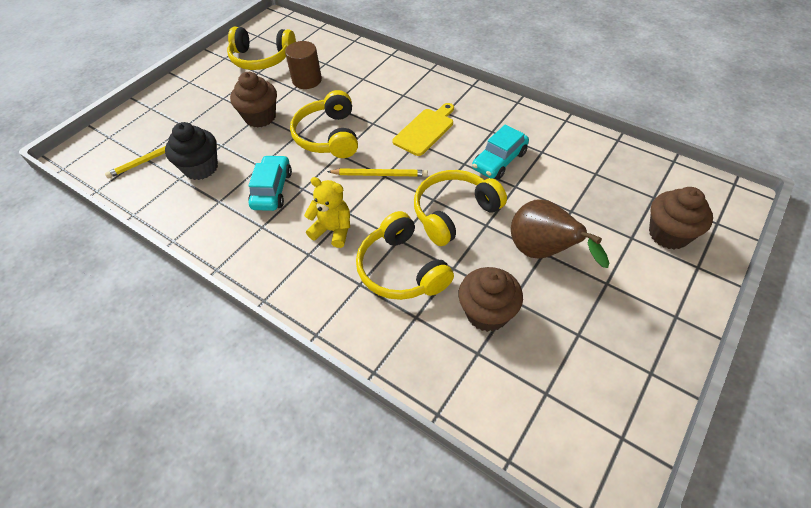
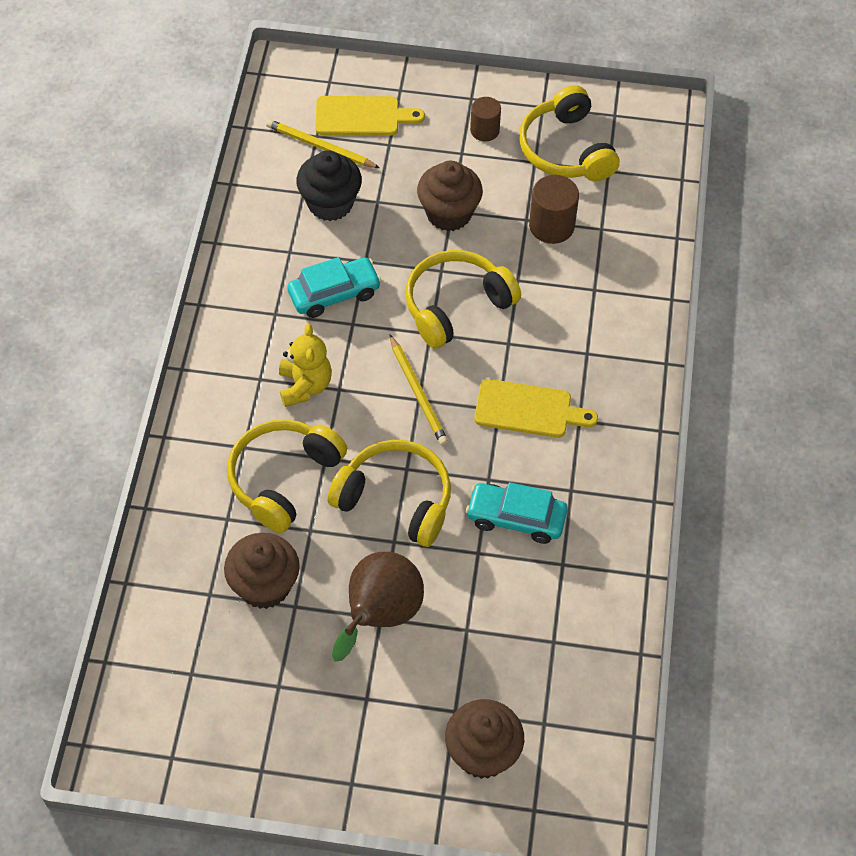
camera: 60 degrees right, 5 degrees up
(151, 131) = (362, 116): none -> yellow cutting board
(217, 84) = (484, 130): none -> brown cylinder

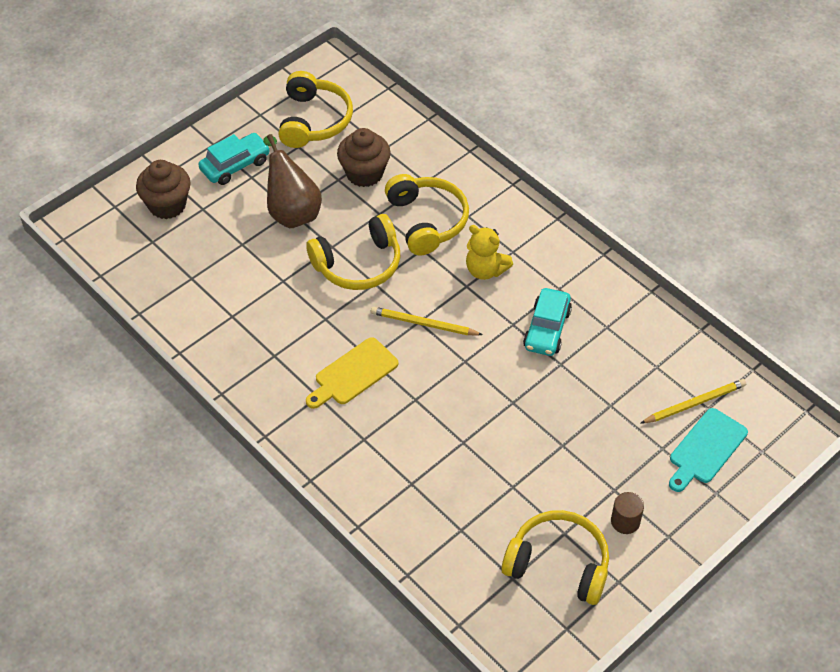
camera: 130 degrees right, 5 degrees down
(330, 203) = (632, 375): black cupcake -> none
(362, 116) = (706, 449): yellow cutting board -> turquoise cutting board
(449, 213) = (560, 441): brown cupcake -> none
(456, 306) = (474, 390): yellow headphones -> yellow headphones (314, 120)
(516, 518) = (285, 314): turquoise car -> turquoise car (235, 165)
(551, 226) = (492, 498): brown cylinder -> none

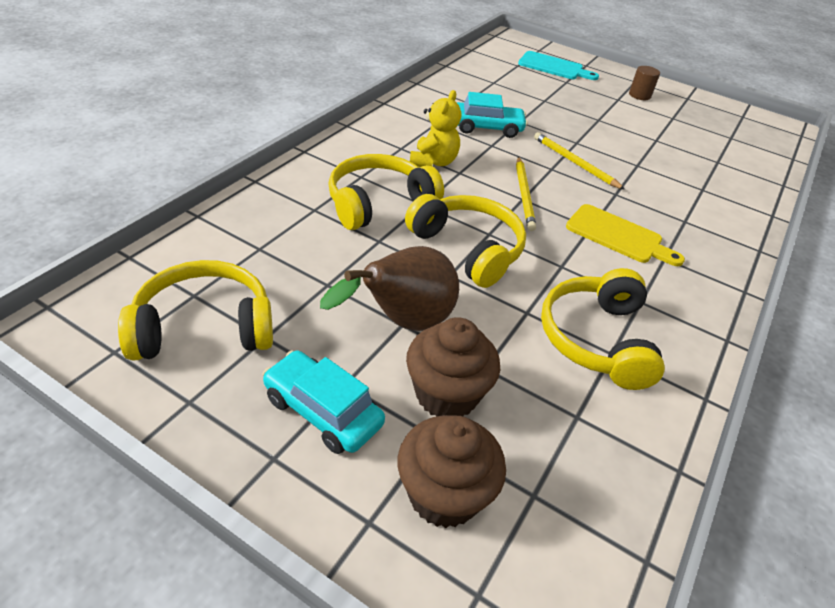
camera: 110 degrees left, 10 degrees down
(364, 173) = (311, 260): brown cupcake -> brown cupcake (446, 394)
(558, 564) = (700, 119): yellow headphones -> yellow headphones (597, 339)
(694, 403) = (517, 69): yellow pencil -> yellow pencil (574, 163)

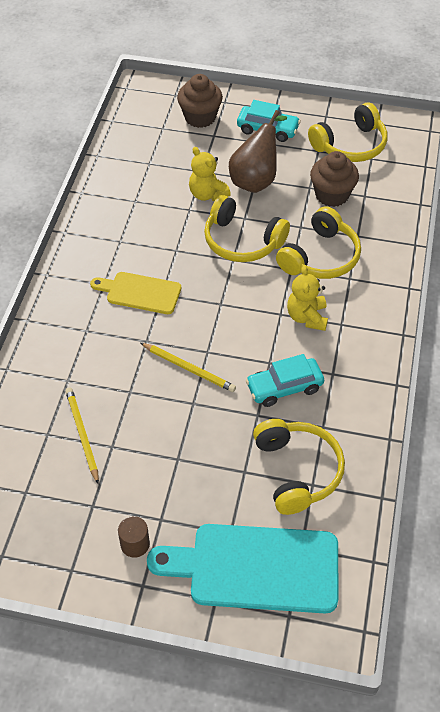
camera: 165 degrees right, 10 degrees up
(446, 394) = (216, 153): brown cupcake -> brown cupcake (332, 195)
(491, 325) = (207, 194): none -> yellow teddy bear
(524, 195) = (221, 308): yellow pencil -> yellow pencil (82, 434)
(553, 67) = (256, 568): turquoise cutting board -> turquoise cutting board, size x1.73
(597, 339) = (145, 206): yellow headphones -> yellow headphones (297, 471)

